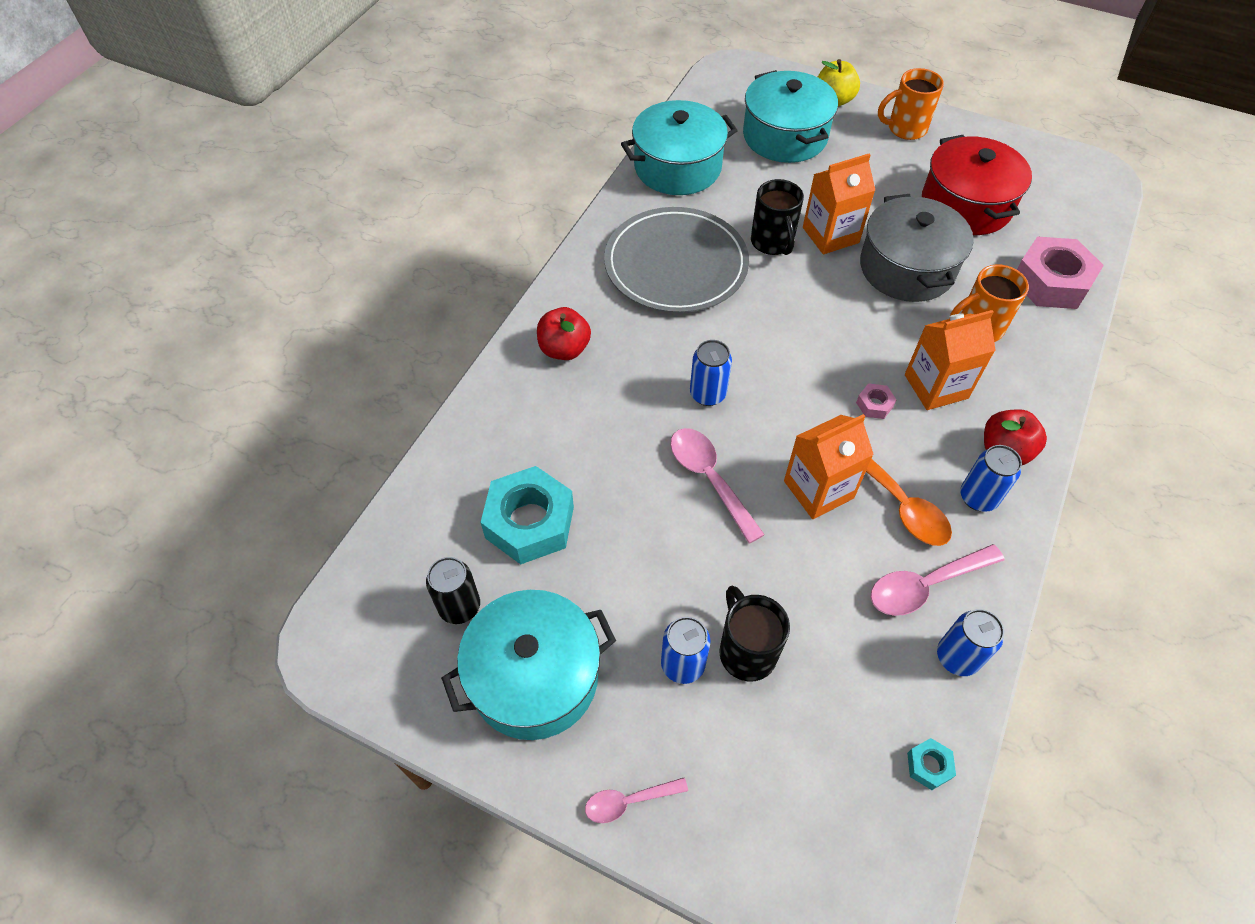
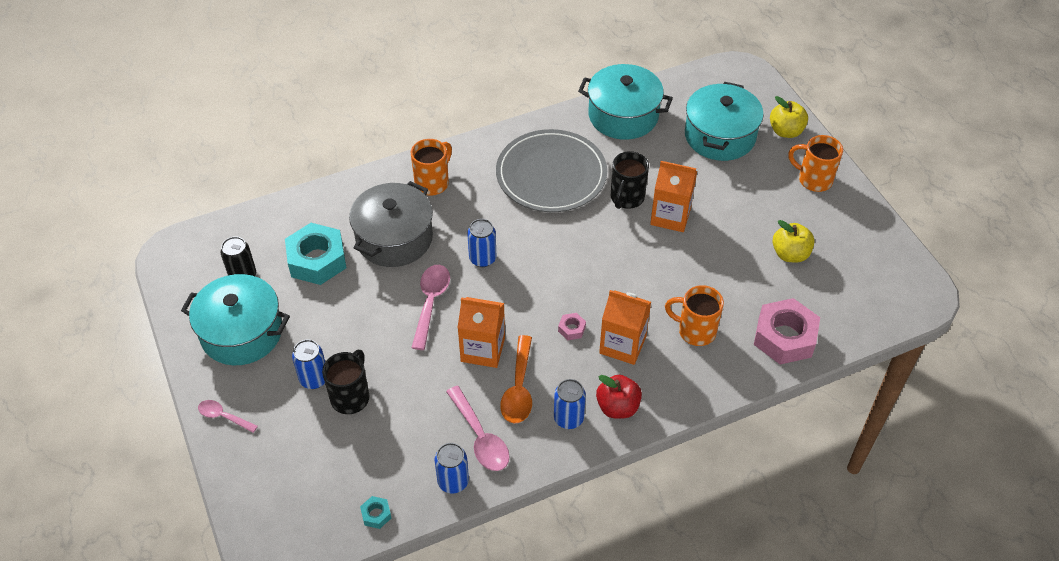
camera: 40 degrees right, 5 degrees down
(564, 349) = (433, 183): red apple -> orange mug
(907, 268) = (695, 267): grey pot -> grey pot (394, 238)
(925, 585) = (480, 437): pink spoon -> pink spoon turned 135 degrees counterclockwise
(966, 205) = (790, 254): red pot -> yellow apple

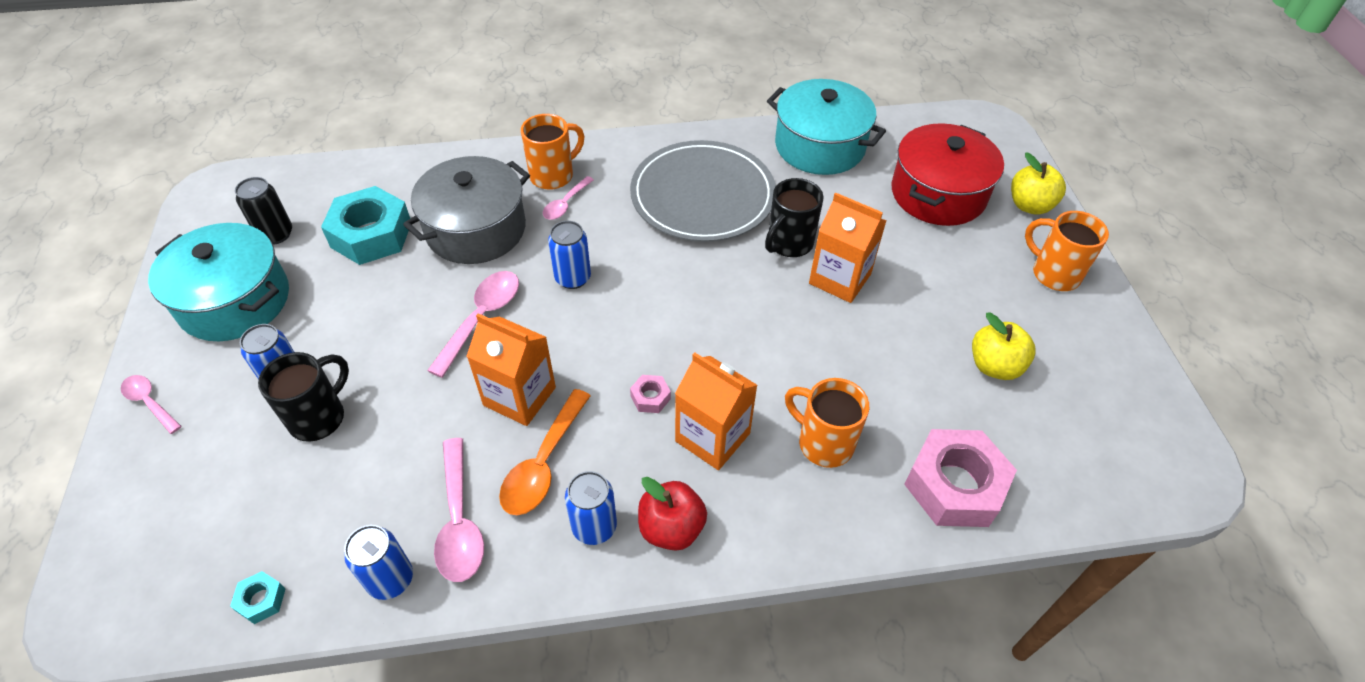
camera: 15 degrees right, 0 degrees up
(452, 203) = (565, 204): none -> pink spoon
(720, 136) = (938, 194): turquoise pot -> red pot

